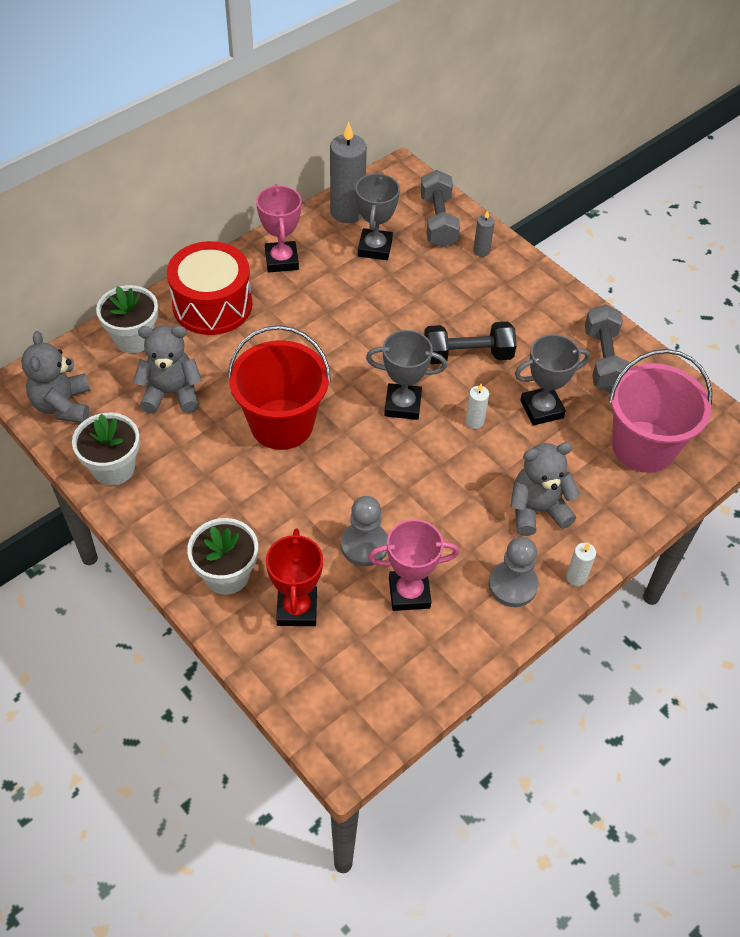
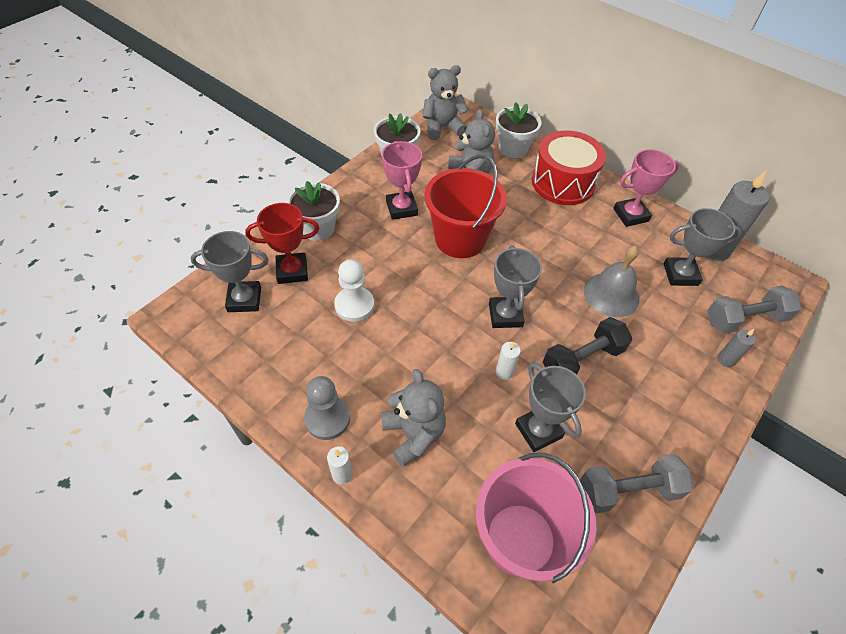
camera: 80 degrees right, 0 degrees up
(334, 665) = (244, 299): none -> grey trophy
(364, 545) = (354, 305): grey pawn -> white pawn
(390, 310) = (611, 294): none -> grey bell
(409, 593) = (312, 340): pink trophy -> pink trophy (401, 208)
(467, 355) = (582, 360): black dumbbell -> black dumbbell turned 75 degrees clockwise

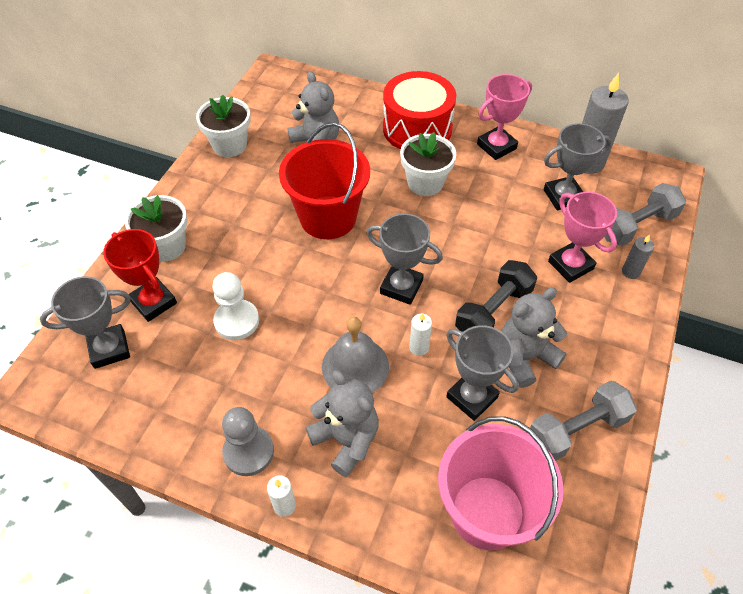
camera: 15 degrees left, 0 degrees up
(292, 271) = (153, 302): red trophy -> red trophy turned 75 degrees clockwise
(401, 208) = (253, 200): pink trophy -> pink trophy (570, 265)
(442, 127) = (268, 97): grey teddy bear -> grey teddy bear (525, 357)
(505, 315) = (401, 287): grey trophy -> grey trophy turned 45 degrees counterclockwise
(513, 148) = (353, 103): white flower pot -> white flower pot (425, 183)
(611, 294) = (501, 235): grey bell -> grey bell (355, 366)

